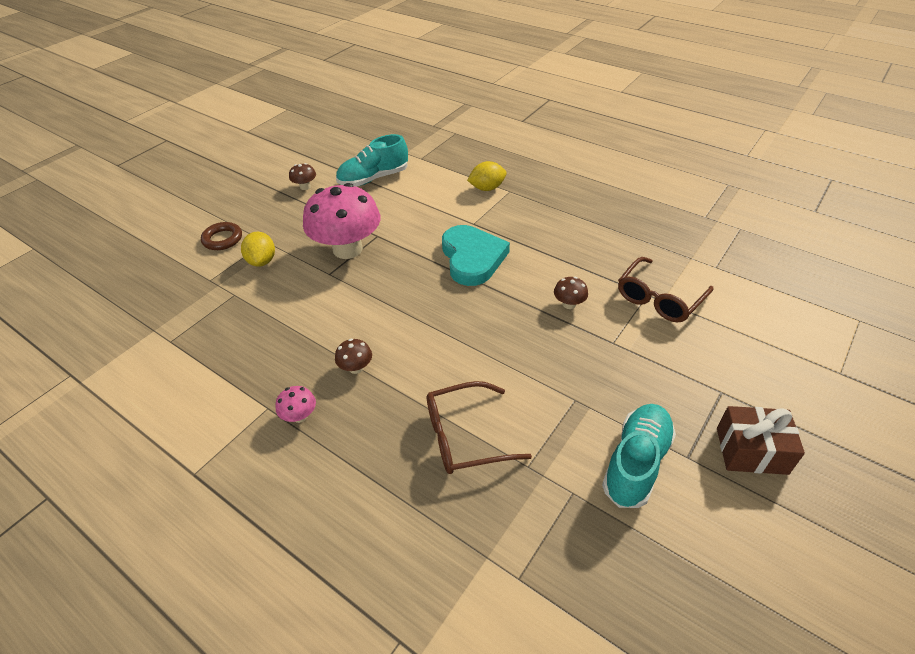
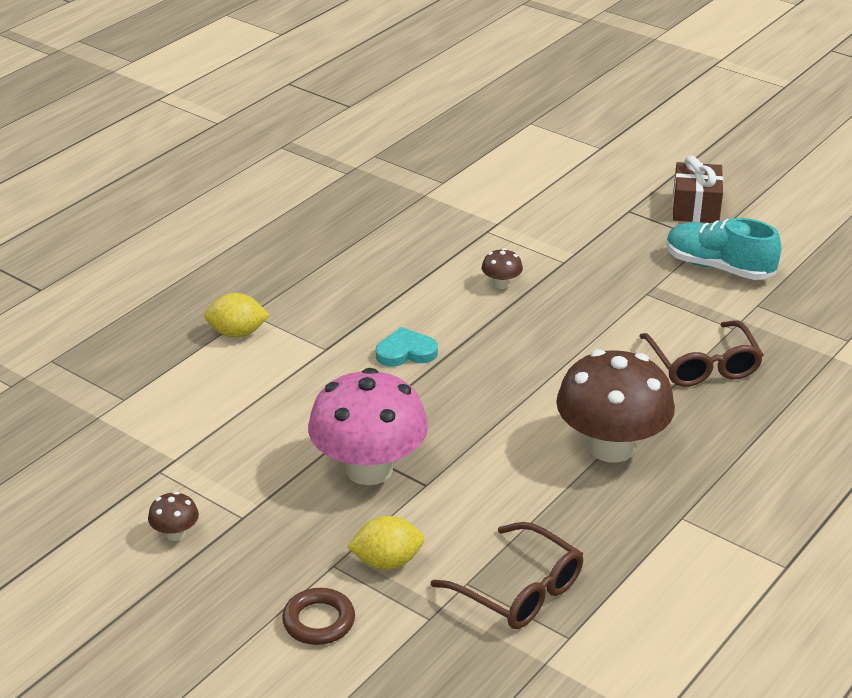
camera: 90 degrees left, 10 degrees down
(300, 416) = (691, 488): pink mushroom -> none
(356, 368) = (611, 447): brown mushroom -> brown mushroom, size x2.47
(374, 178) = (173, 451): turquoise shoe -> none
(472, 258) = (406, 352): turquoise heart -> turquoise heart, size x0.56
(487, 188) = (237, 333): yellow lemon -> yellow lemon turned 75 degrees counterclockwise
(659, 298) = (494, 224): brown glasses -> brown glasses (519, 590)

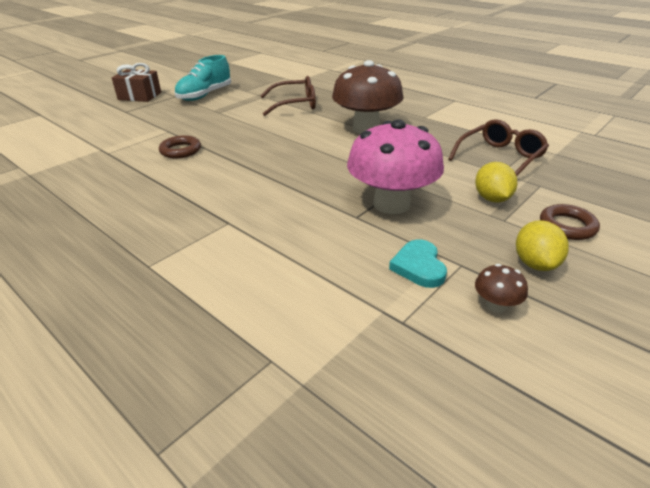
camera: 85 degrees left, 0 degrees up
(237, 333) = (179, 273): yellow lemon -> yellow lemon (535, 263)
(406, 352) = (248, 187): turquoise heart -> turquoise heart (419, 266)
(501, 284) = (180, 150): brown mushroom -> brown ring

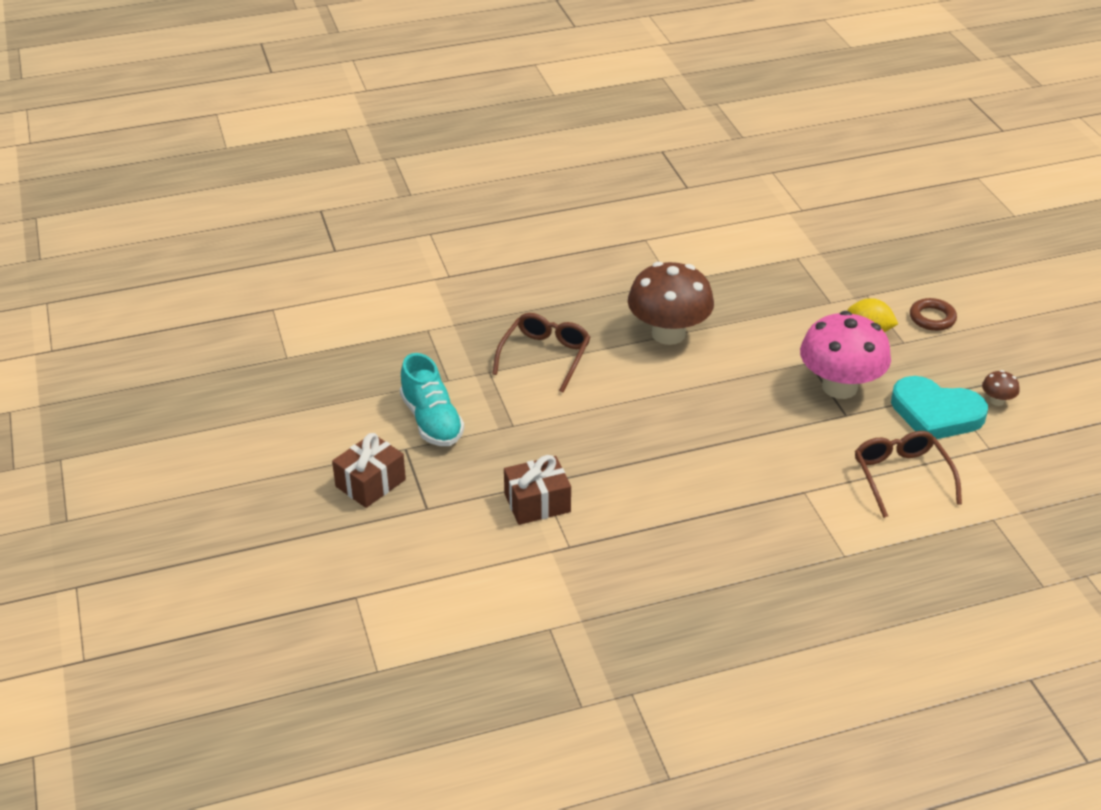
camera: 60 degrees left, 5 degrees up
(147, 134) = (537, 503): none -> brown gift
(180, 150) = (613, 486): brown ring -> none
(419, 266) = (936, 413): turquoise heart -> turquoise heart, size x1.79
(500, 158) = (804, 287): brown glasses -> brown glasses (901, 477)
(535, 263) = (965, 359): yellow lemon -> none

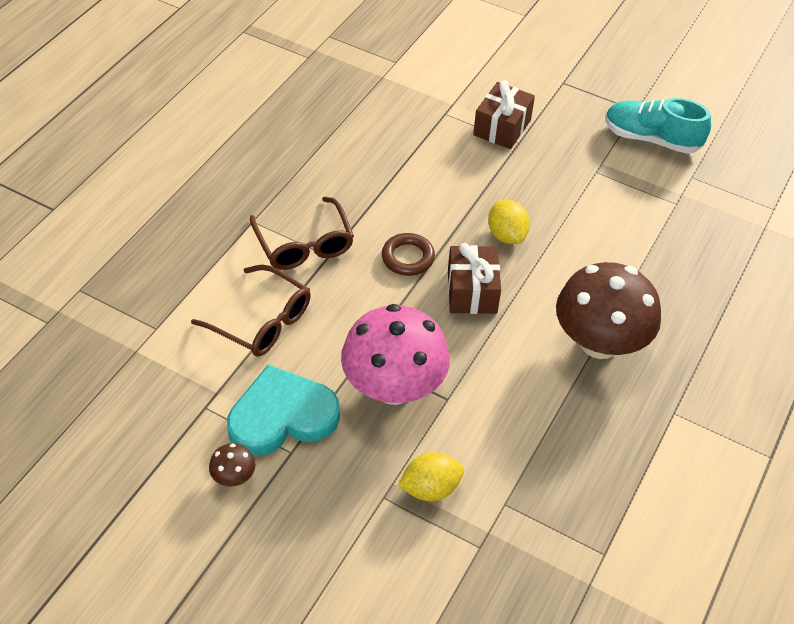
camera: 135 degrees right, 10 degrees up
(370, 483) = (619, 75): brown gift -> brown gift (472, 291)
(545, 356) = (659, 246): brown glasses -> brown glasses (304, 244)
(645, 425) = (506, 235): none -> yellow lemon
(932, 318) = (383, 561): brown ring -> brown ring (408, 257)

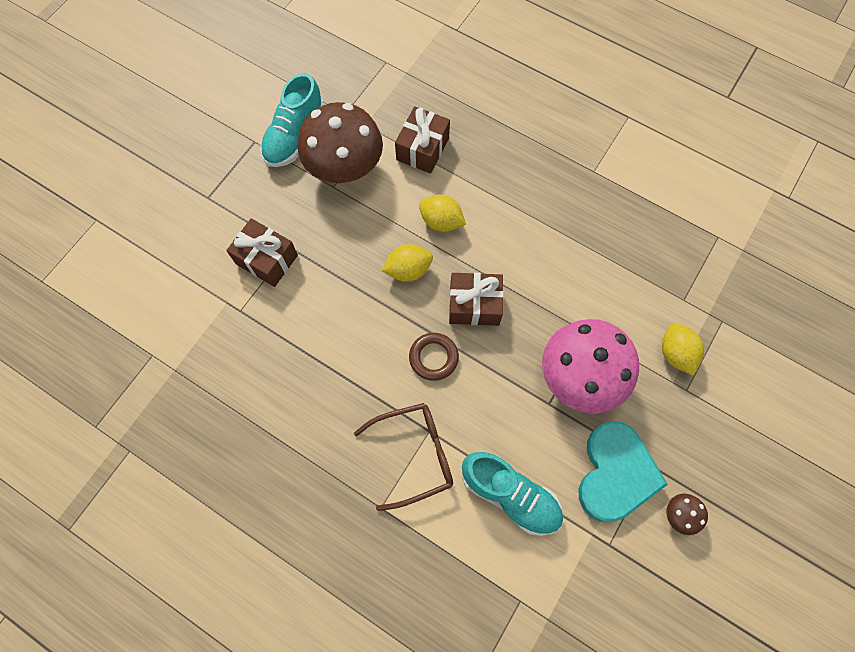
camera: 85 degrees left, 20 degrees up
(261, 321) = (510, 495): brown glasses -> turquoise shoe
(282, 416) = (615, 473): turquoise heart -> turquoise heart turned 150 degrees counterclockwise
(571, 262) = (441, 221): none -> yellow lemon
(599, 342) = (528, 212): brown mushroom -> brown mushroom (345, 168)
(662, 244) = (422, 149): none -> brown gift

